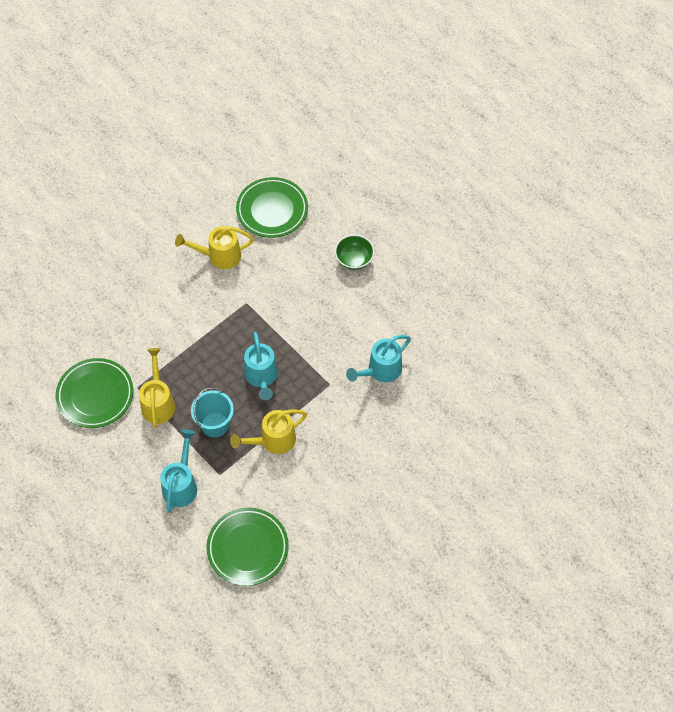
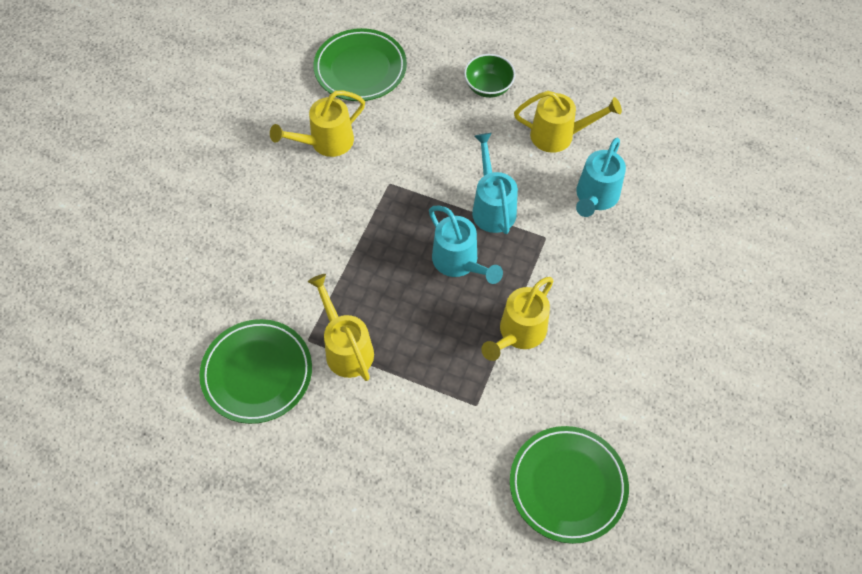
camera: 25 degrees left, 0 degrees up
(181, 484) = (434, 440): turquoise watering can -> turquoise watering can (492, 206)
(215, 424) = (434, 344): turquoise bucket -> none
(383, 316) = (559, 135): none -> yellow watering can

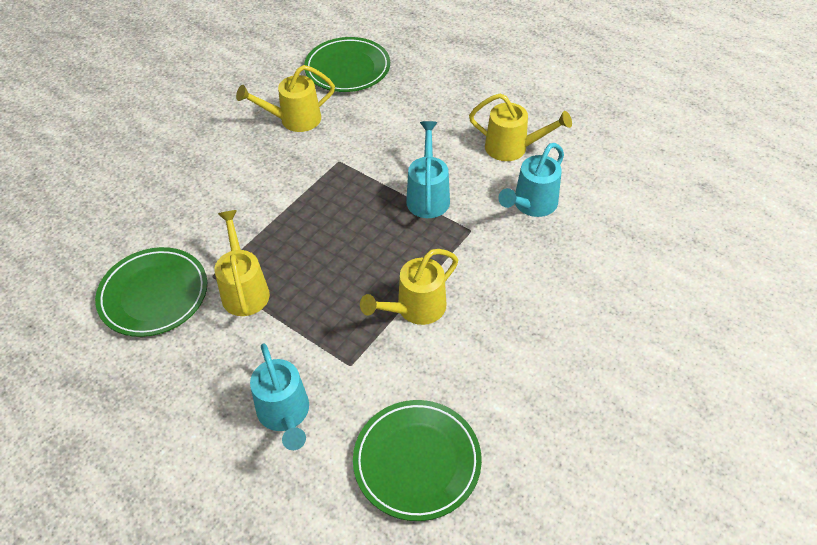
camera: 15 degrees right, 10 degrees down
(459, 263) = (379, 237): turquoise watering can -> turquoise watering can (285, 415)
(488, 87) = (458, 100): green bowl -> none

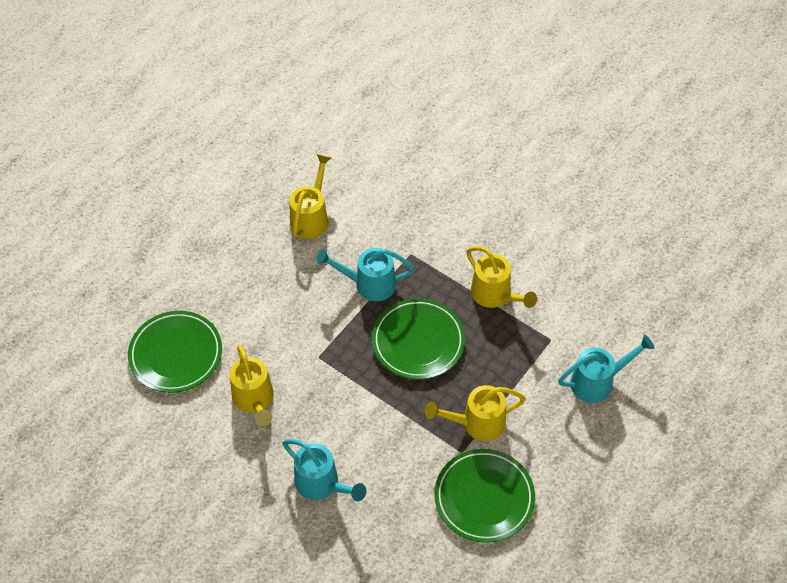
camera: 90 degrees left, 5 degrees up
(417, 461) = (628, 295): green plate -> green plate (418, 341)
(531, 205) = (383, 209): turquoise watering can -> turquoise watering can (322, 484)

